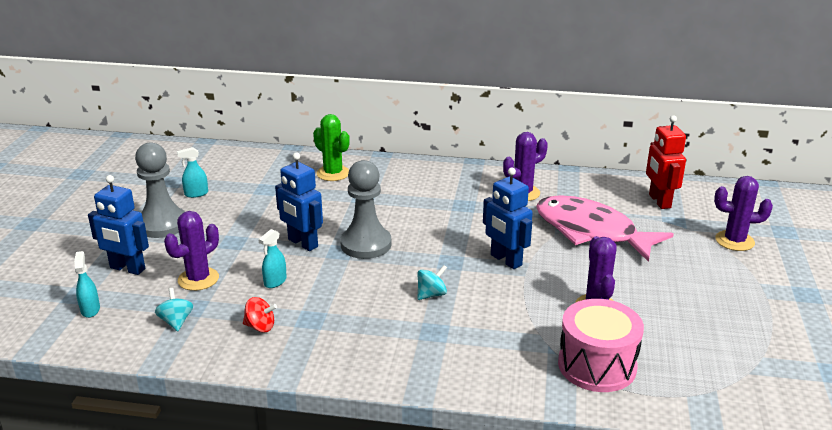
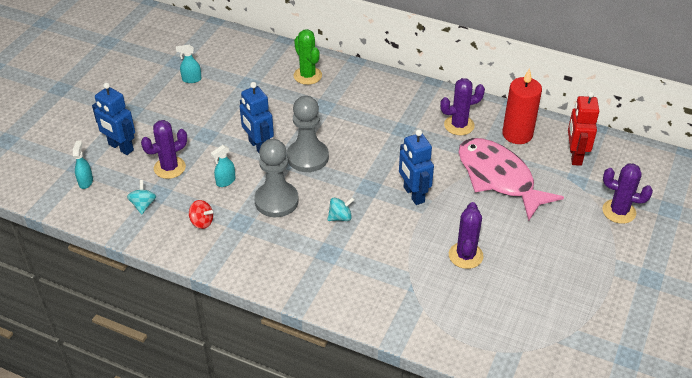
camera: 15 degrees right, 15 degrees up
(162, 224) = (157, 107): grey pawn -> grey pawn (276, 201)
(588, 192) = (517, 134): none -> red candle
(597, 365) = (440, 310): pink drum -> none

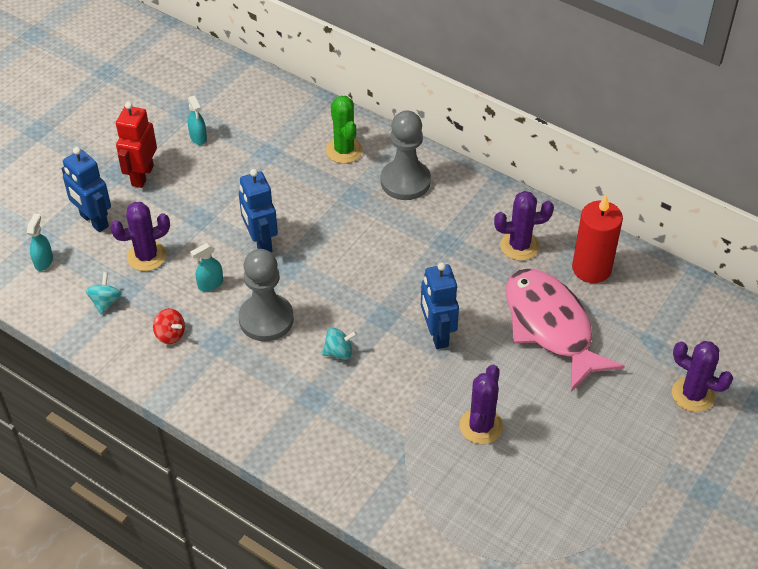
camera: 10 degrees right, 5 degrees up
(191, 79) = (198, 137): turquoise spray bottle -> turquoise spray bottle turned 120 degrees counterclockwise
(307, 157) = (318, 265): grey pawn -> grey pawn (405, 181)
(575, 156) = (658, 309): red robot -> red robot (142, 176)

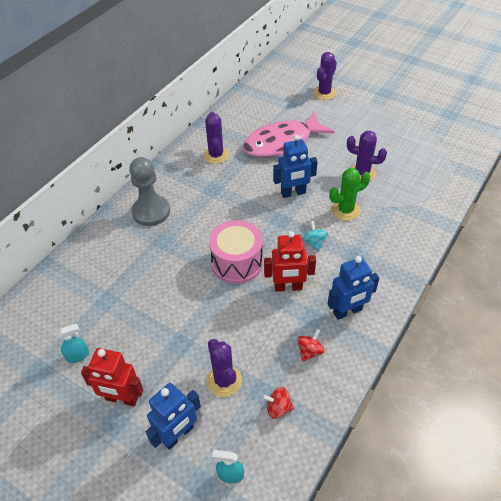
camera: 90 degrees left, 0 degrees up
(105, 302) = (278, 408): turquoise spinning top -> red spinning top
(210, 284) = (254, 328): turquoise spray bottle -> none
(260, 242) = (209, 297): blue robot -> blue robot (347, 311)
(266, 319) = (288, 287): grey pawn -> red robot
(311, 268) = (237, 263): none -> pink drum
(344, 150) = (112, 249): green cactus -> green cactus (345, 210)
(591, 268) = (235, 125): red candle -> none

